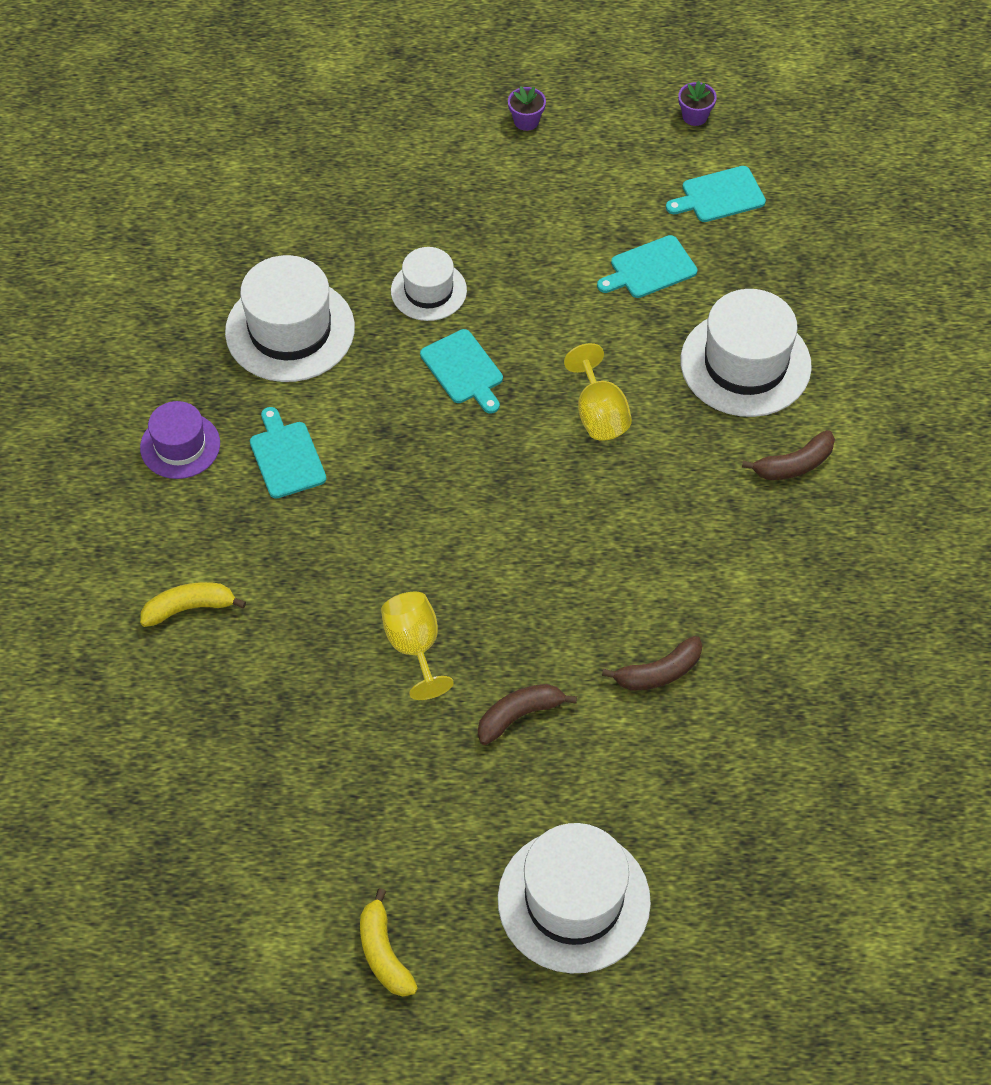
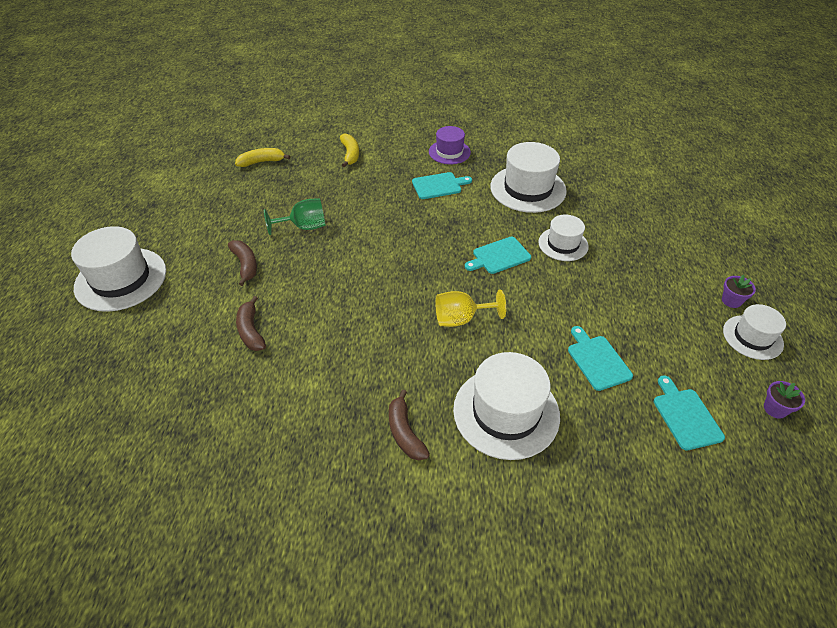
camera: 95 degrees right, 10 degrees down
(383, 953) = (133, 209): yellow banana -> yellow banana (262, 162)
(414, 647) = (304, 227): yellow goblet -> green goblet
(588, 113) = (752, 337): none -> white hat

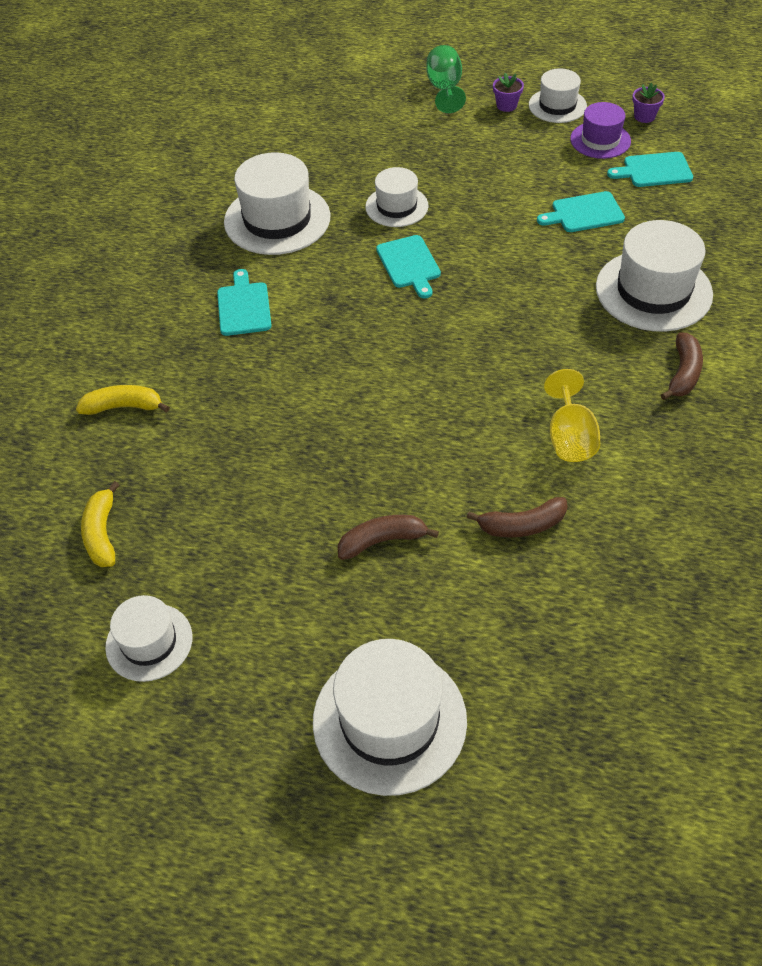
camera: 80 degrees left, 5 degrees up
(191, 187) = (149, 642): none -> white hat
(304, 227) = (304, 468): green goblet -> green goblet (445, 89)
(405, 432) = (683, 373): brown banana -> brown banana turned 60 degrees counterclockwise
(449, 152) = (161, 287): purple hat -> purple hat (600, 140)
(461, 319) = (516, 311): yellow goblet -> yellow goblet (569, 437)

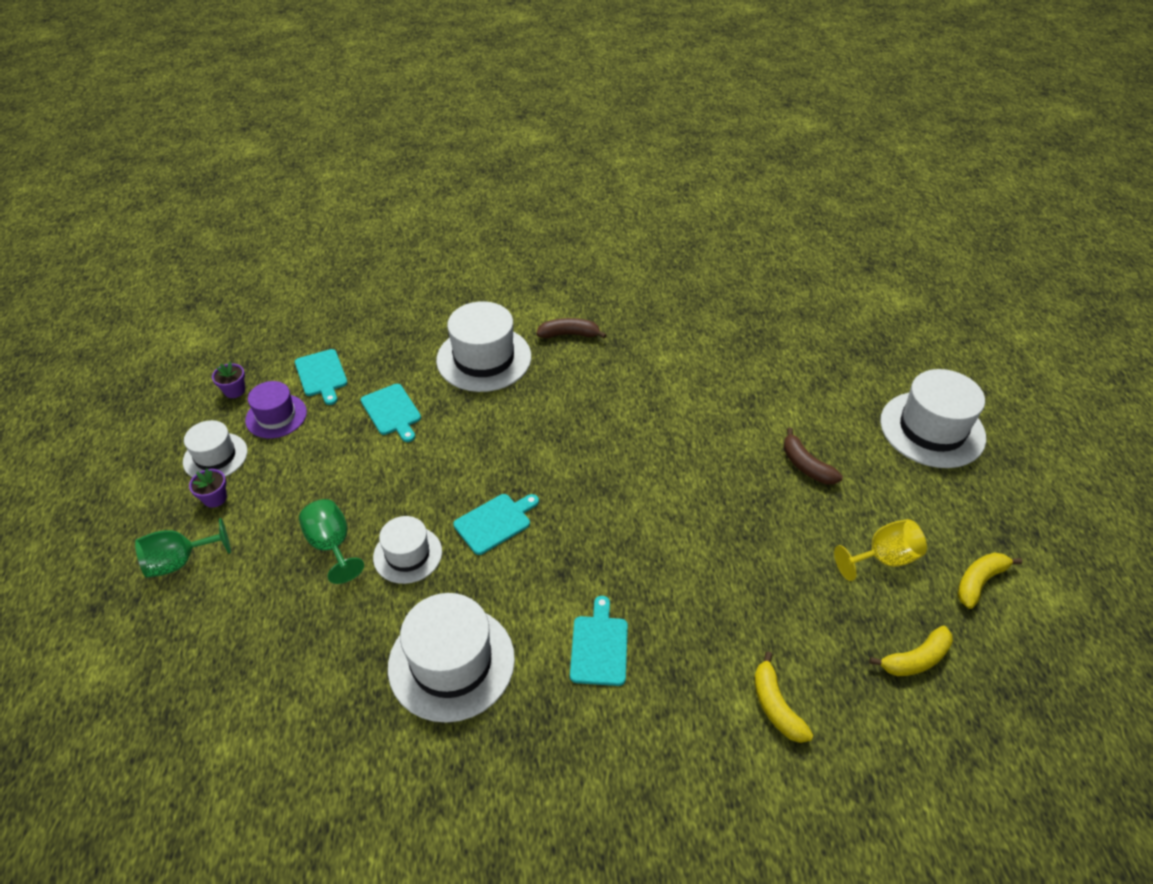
camera: 110 degrees left, 5 degrees down
(149, 642) = (979, 582): white hat -> yellow banana
(243, 306) = (599, 647): turquoise cutting board -> turquoise cutting board turned 120 degrees clockwise
(426, 165) = (332, 545): none -> green goblet
(522, 525) = (749, 395): brown banana -> none
(569, 437) = (658, 383): yellow goblet -> yellow goblet (883, 559)

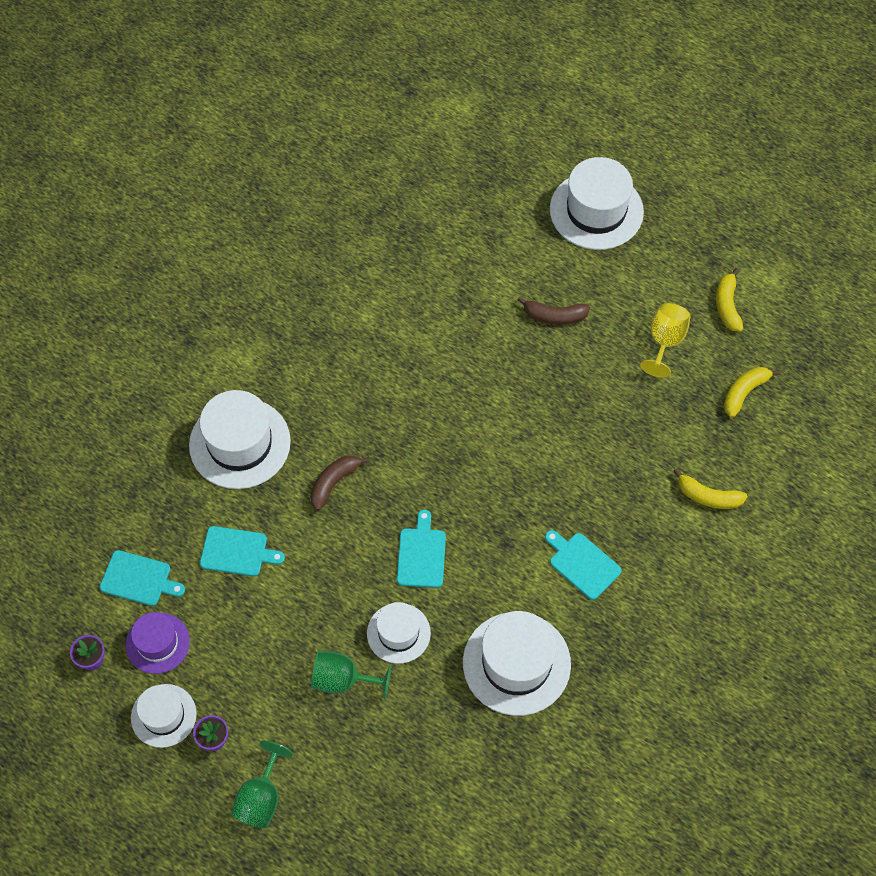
camera: 50 degrees left, 15 degrees up
(569, 334) = (273, 361): brown banana -> brown banana (334, 482)
(915, 659) = (744, 392): yellow banana -> yellow banana turned 150 degrees counterclockwise

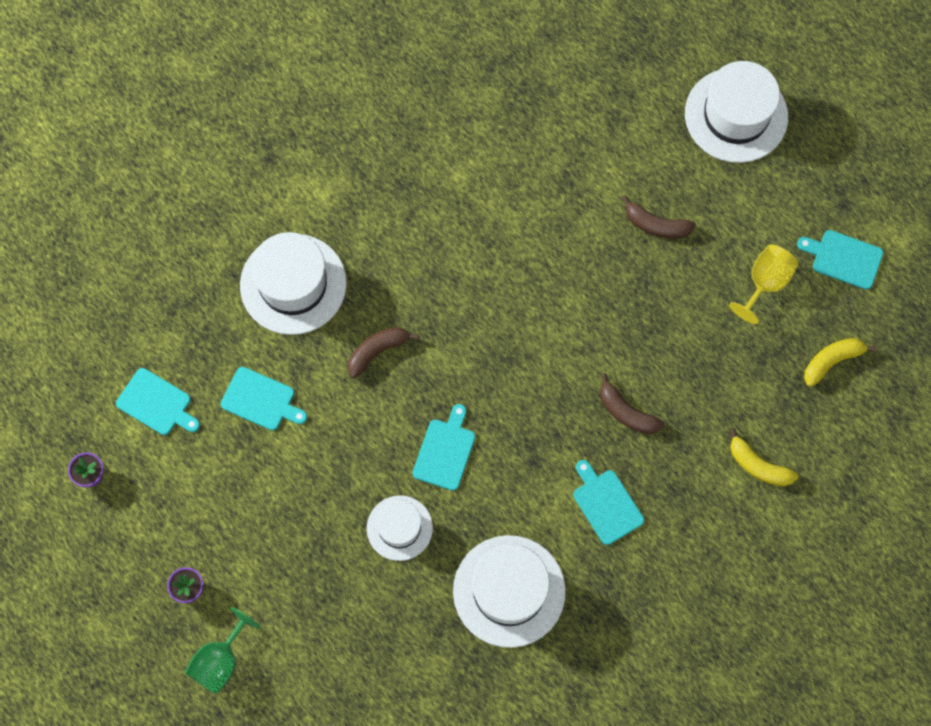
camera: 15 degrees right, 10 degrees up
(157, 643) = (159, 475): purple hat -> none
(163, 715) = (146, 551): white hat -> none
(342, 680) = (331, 562): green goblet -> none
(576, 480) = (626, 412): none -> brown banana
(727, 305) = (844, 258): yellow banana -> turquoise cutting board

